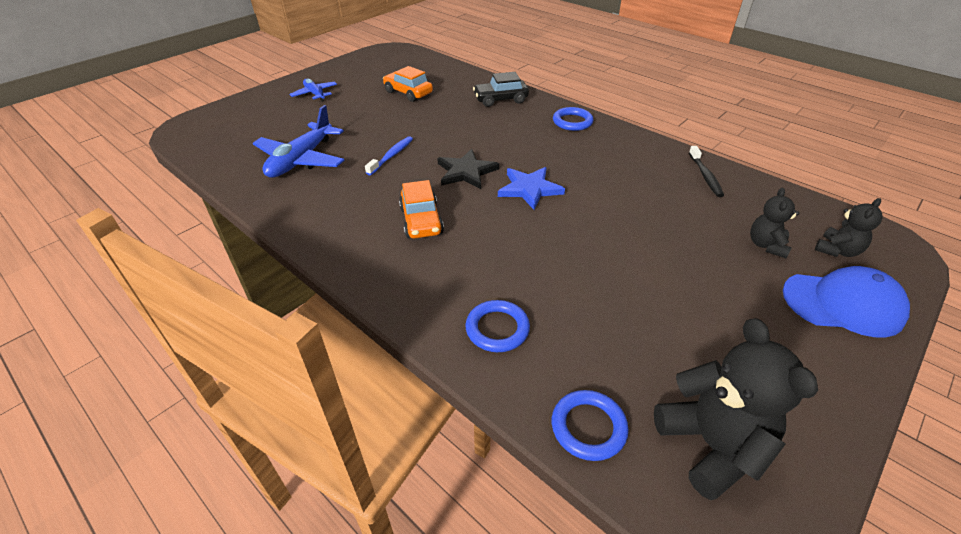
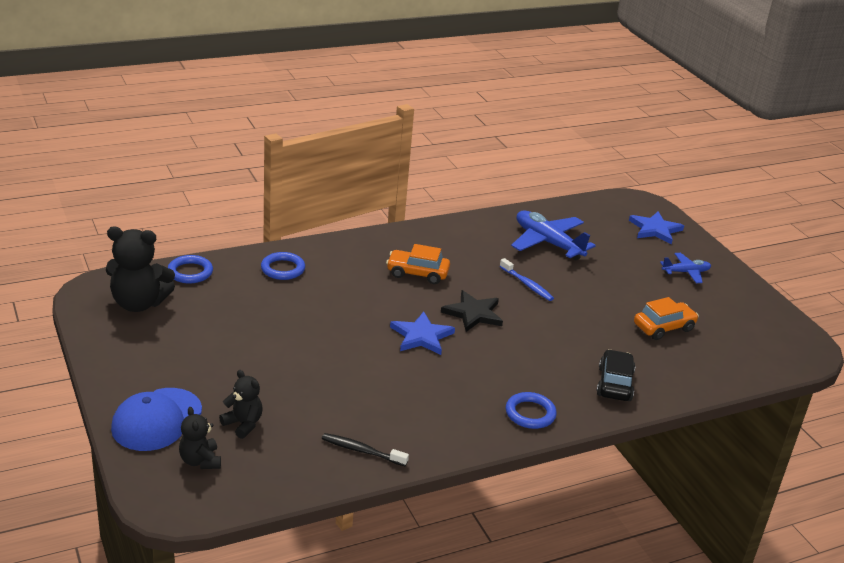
camera: 110 degrees right, 10 degrees down
(242, 114) = (655, 229): none -> blue star

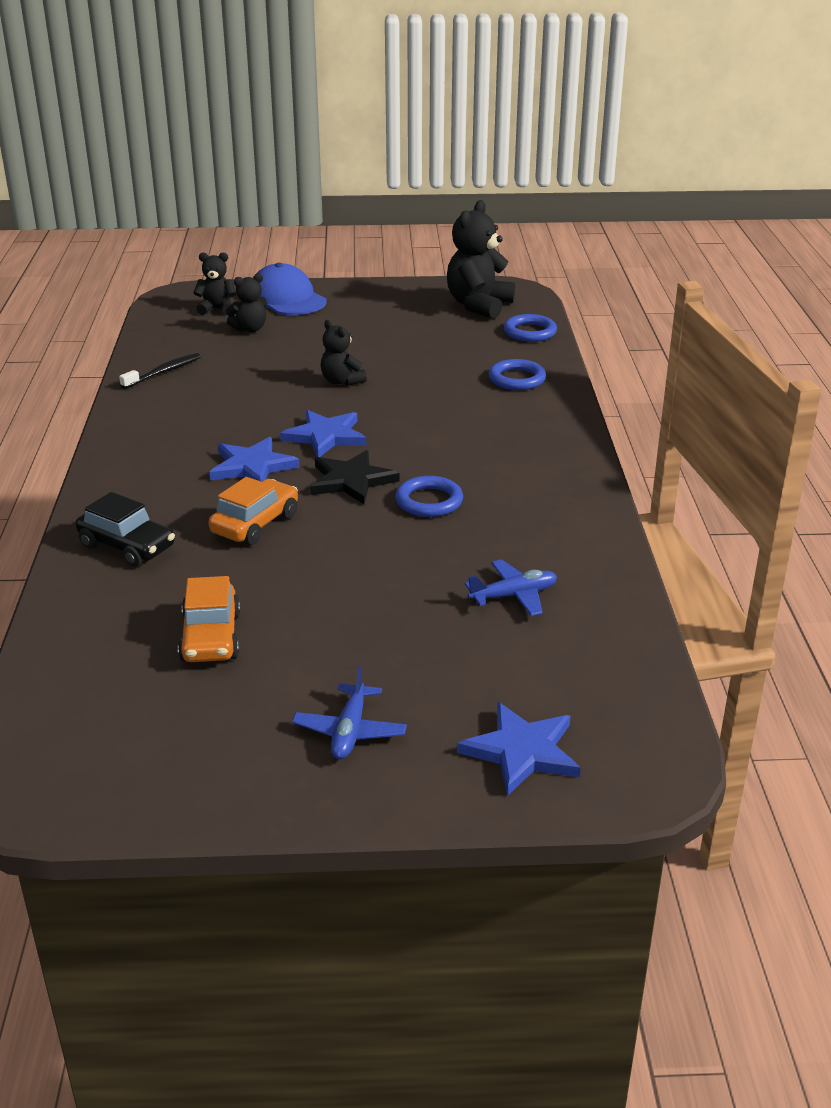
camera: 115 degrees right, 0 degrees up
(328, 347) = (341, 381): none -> black teddy bear
(417, 273) = (469, 461): orange car -> orange car (255, 524)
(484, 358) = (252, 466): none -> blue star
(527, 284) = (398, 541): blue toothbrush -> none
(530, 413) = (130, 471): blue ring -> blue ring (429, 501)
(548, 243) = (513, 596): blue plane -> blue plane, size x0.56

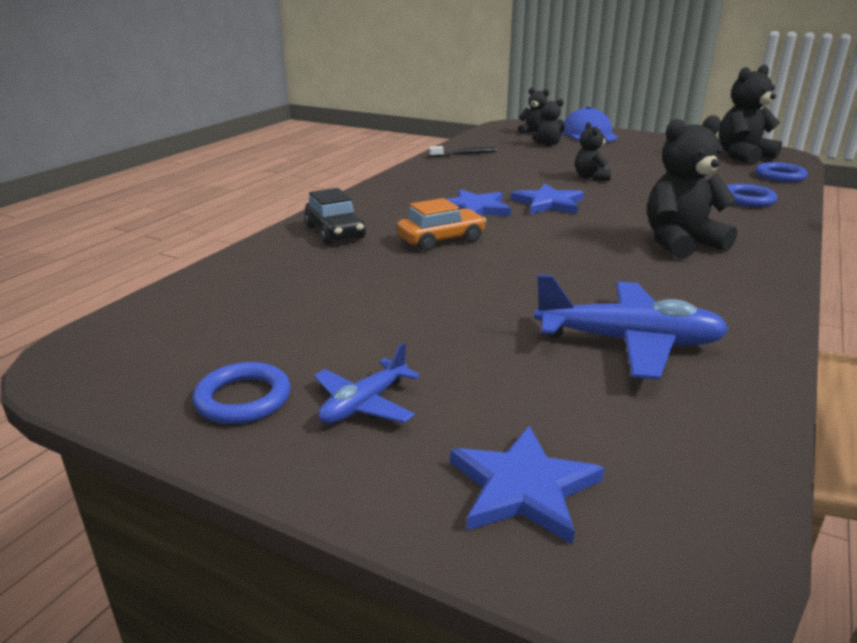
camera: 30 degrees right, 5 degrees down
(211, 637) = (328, 299): orange car -> none
(351, 480) = (544, 231): black star -> none
(429, 501) = (601, 257): blue ring -> blue ring (243, 399)
(489, 461) = (680, 243): none -> black teddy bear
(513, 596) = (628, 342): blue plane -> blue plane, size x1.78

